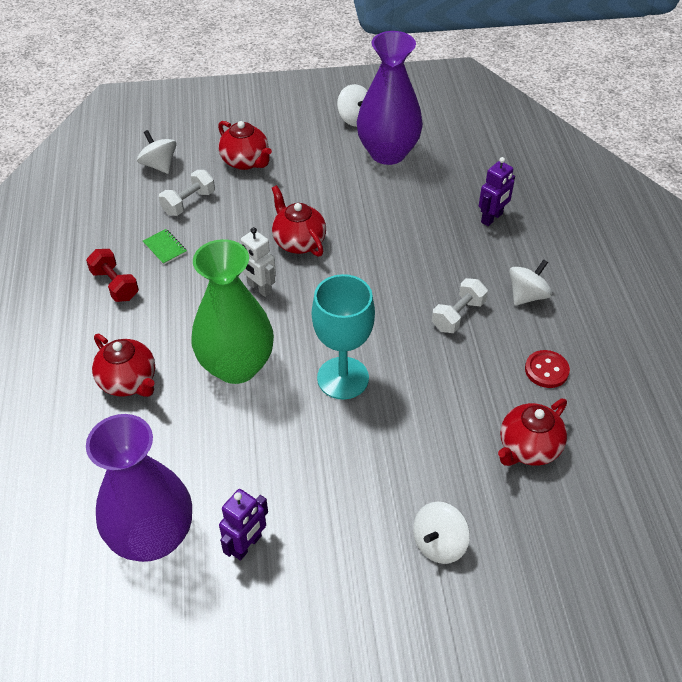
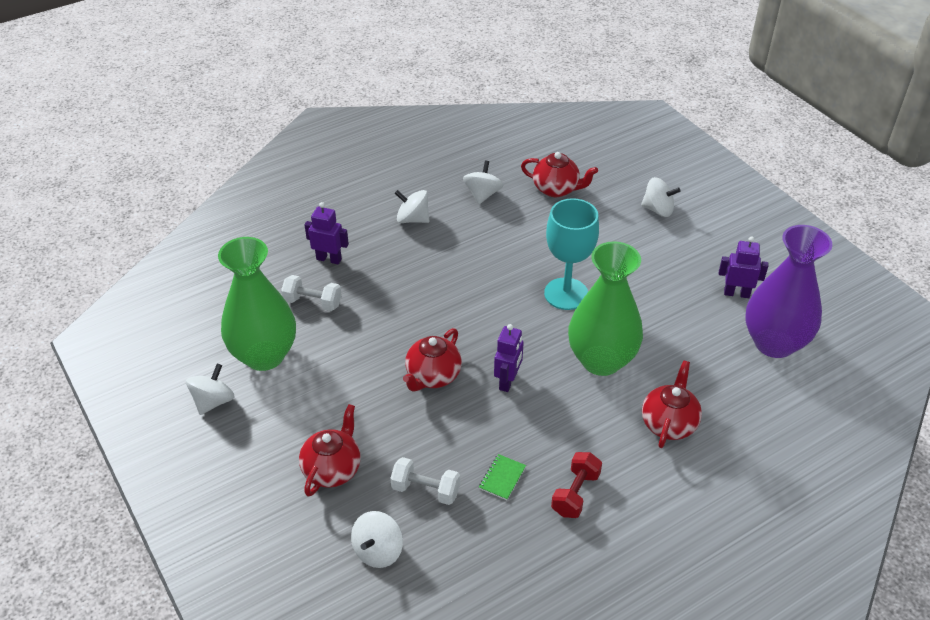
camera: 115 degrees left, 5 degrees down
(259, 288) = (508, 381): white robot -> purple robot
(388, 153) = (264, 355): purple vase -> green vase
(458, 315) = (458, 250): white dumbbell -> white dumbbell (313, 302)
(546, 370) = (482, 194): red button -> white spinning top

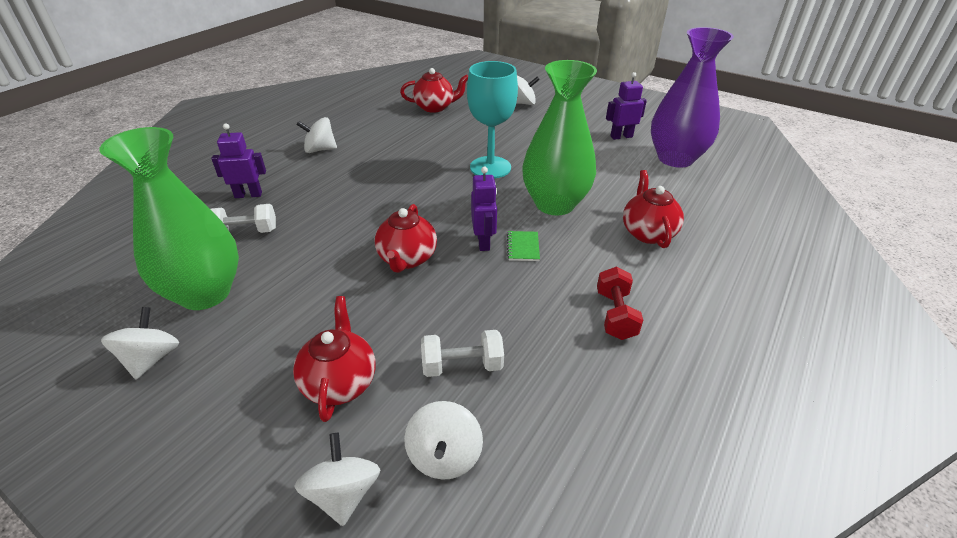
camera: 25 degrees left, 5 degrees down
(482, 194) = (375, 122): white spinning top -> white spinning top (343, 494)
(502, 478) = (535, 325): green notebook -> green notebook (523, 247)

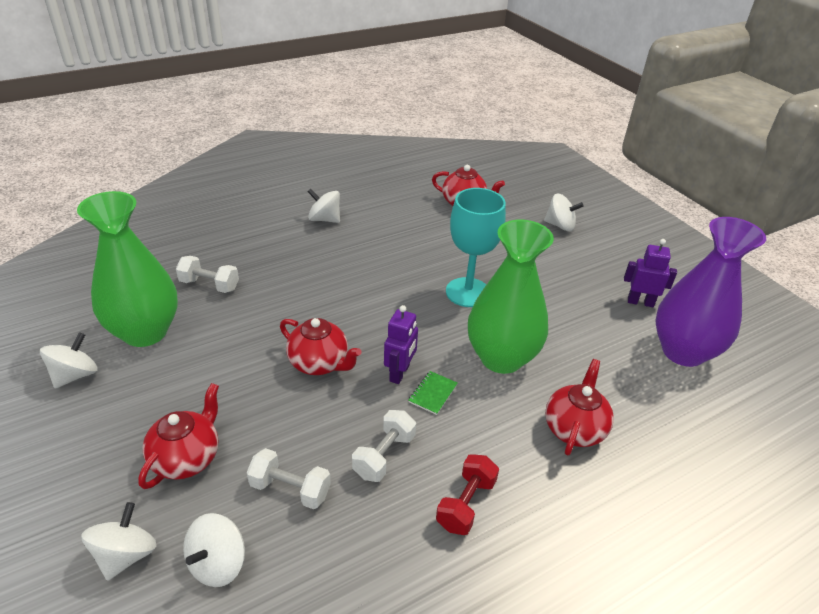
camera: 25 degrees right, 0 degrees up
(248, 195) = (235, 248): purple robot -> none
(407, 259) = (319, 363): red teapot -> red teapot turned 90 degrees counterclockwise
(522, 307) = (384, 456): none -> white dumbbell

